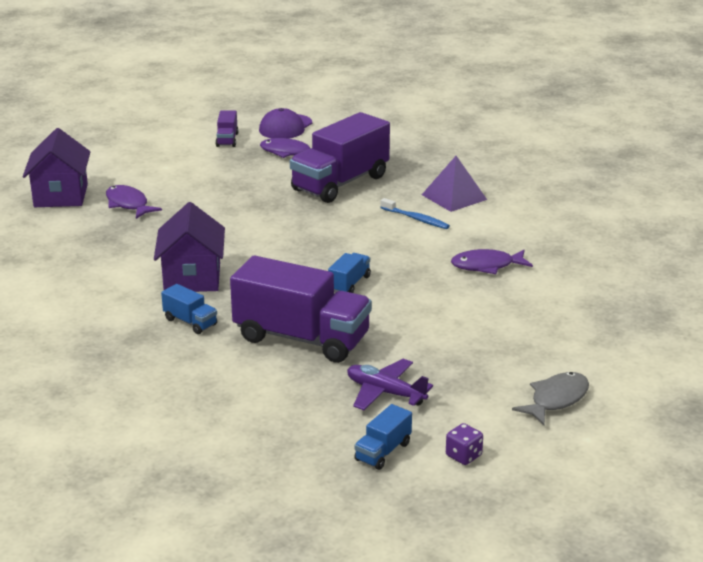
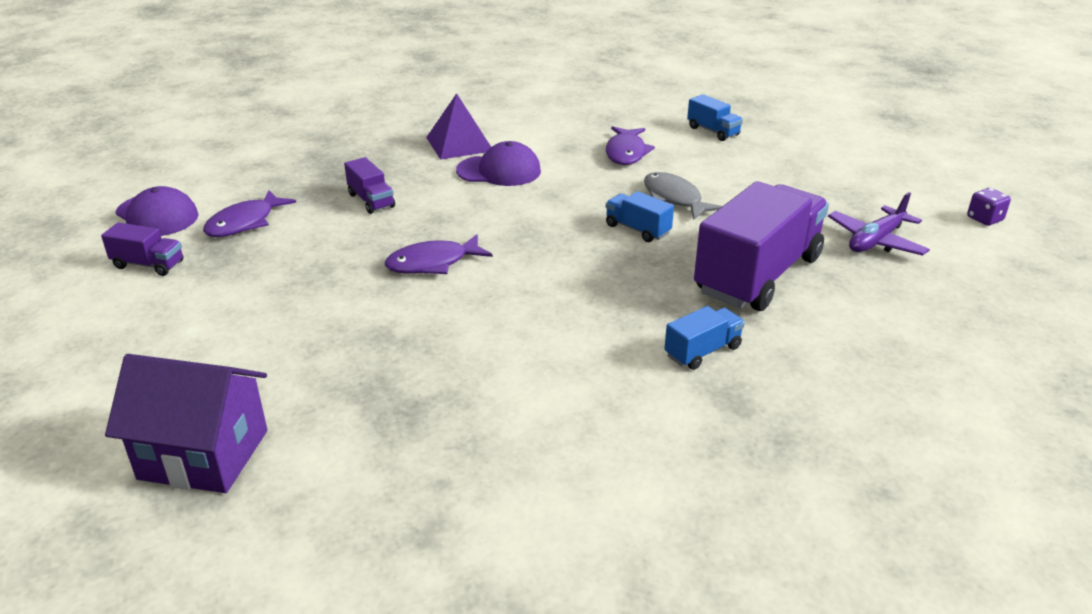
camera: 75 degrees left, 5 degrees up
(128, 204) = (301, 378): purple fish -> purple fish (433, 263)
(192, 278) = (579, 338): purple house -> none
(340, 183) = (371, 200): purple truck -> purple truck, size x0.44
(383, 451) = (987, 258): blue truck -> blue truck (713, 131)
(416, 219) = (499, 171): blue toothbrush -> purple cap
(556, 399) = (884, 164): grey fish -> grey fish (674, 198)

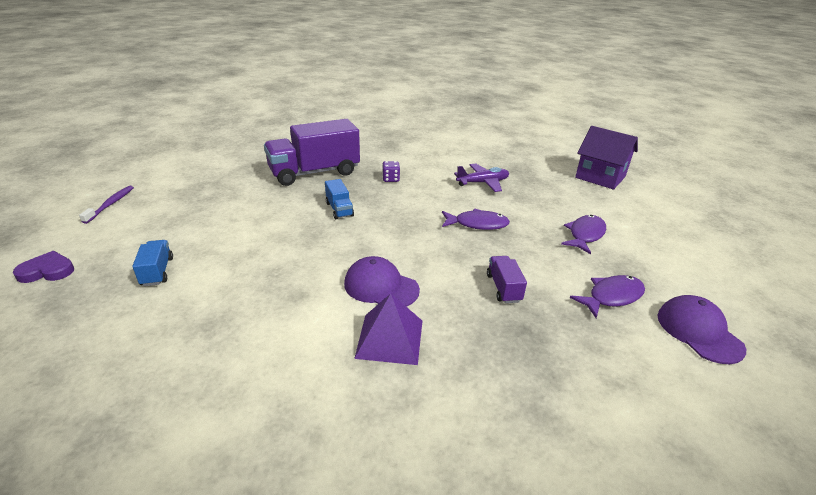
camera: 155 degrees left, 0 degrees up
(148, 265) = (676, 278): purple truck -> none
(626, 153) = (260, 272): purple fish -> purple fish (585, 235)
(674, 198) = (288, 221): grey fish -> none
(702, 351) = (381, 157): blue truck -> none
(797, 111) = (47, 271): none -> purple heart
(876, 241) = (232, 170): purple plane -> purple plane (483, 183)
(893, 161) = (111, 204): none -> purple toothbrush
(984, 219) = (160, 163): purple dice -> purple dice (391, 179)

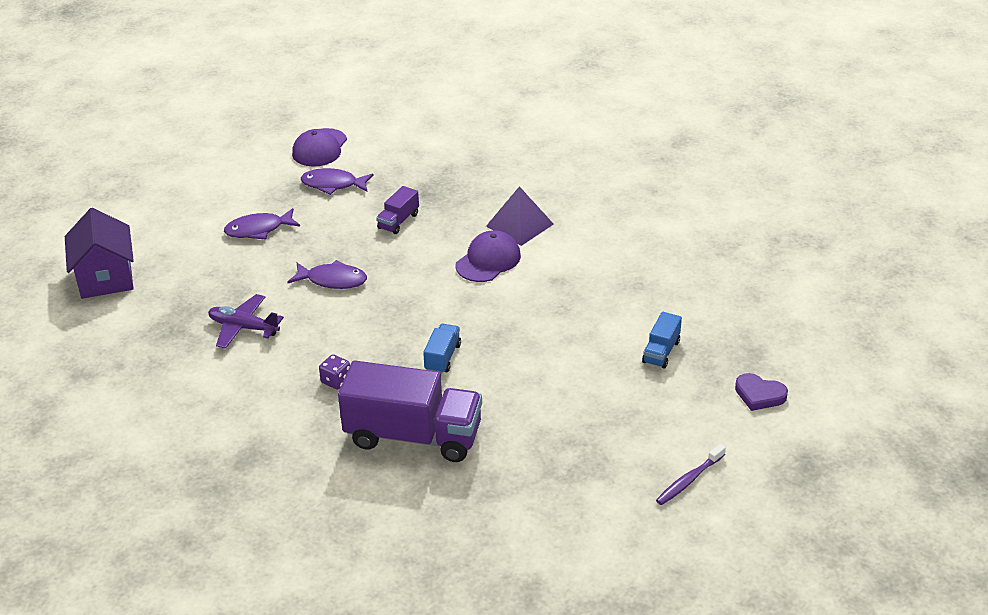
camera: 140 degrees left, 5 degrees up
(381, 287) = (488, 260): purple cap -> purple cap turned 120 degrees counterclockwise
(477, 224) = (332, 280): purple fish -> purple fish turned 150 degrees clockwise

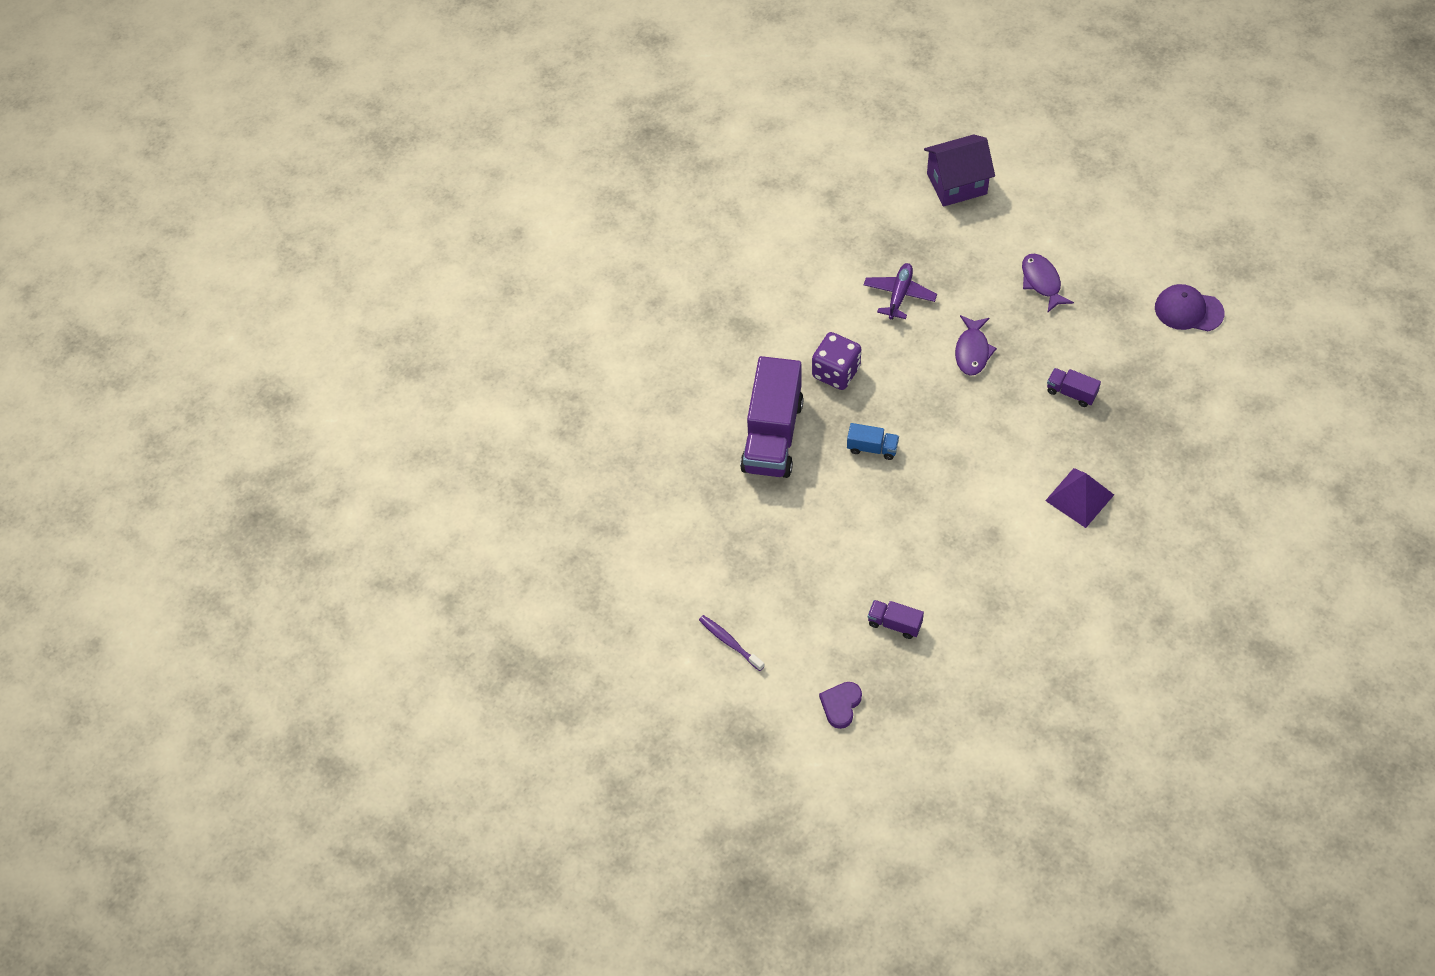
camera: 90 degrees right, 20 degrees up
(333, 184) = (1125, 331): purple fish -> none
(336, 381) = (836, 372): purple dice -> purple dice, size x1.89
(488, 260) = (1017, 474): purple cap -> none
(661, 352) = (894, 624): blue truck -> purple truck

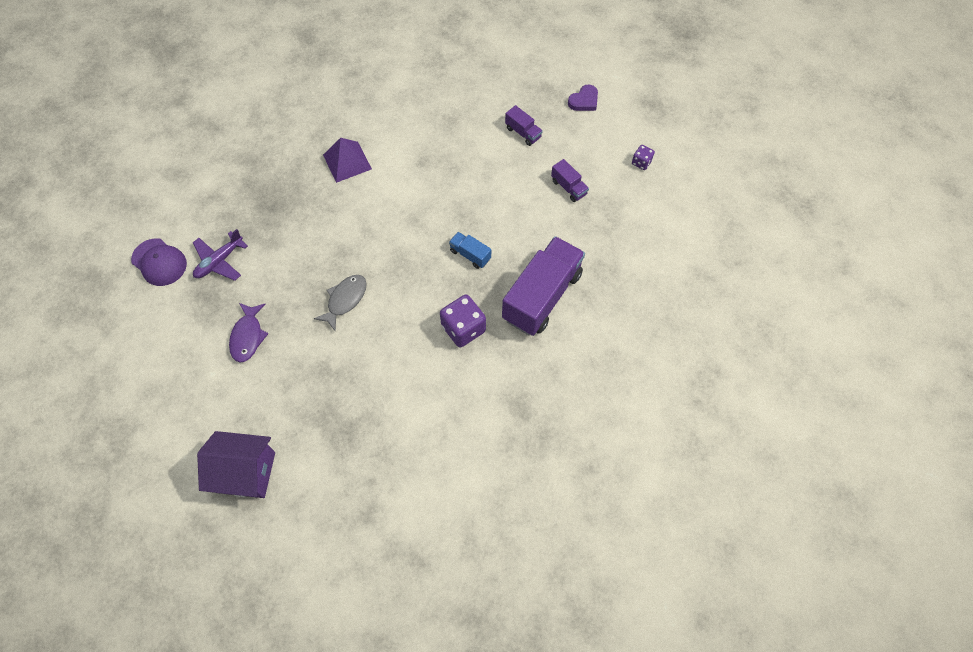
camera: 160 degrees left, 5 degrees up
(730, 642) = (641, 163): purple toothbrush -> purple dice
(899, 295) = (370, 377): purple plane -> purple plane (219, 261)
(972, 351) = (345, 300): purple fish -> grey fish
(1071, 393) = (296, 235): purple truck -> purple truck (568, 187)

